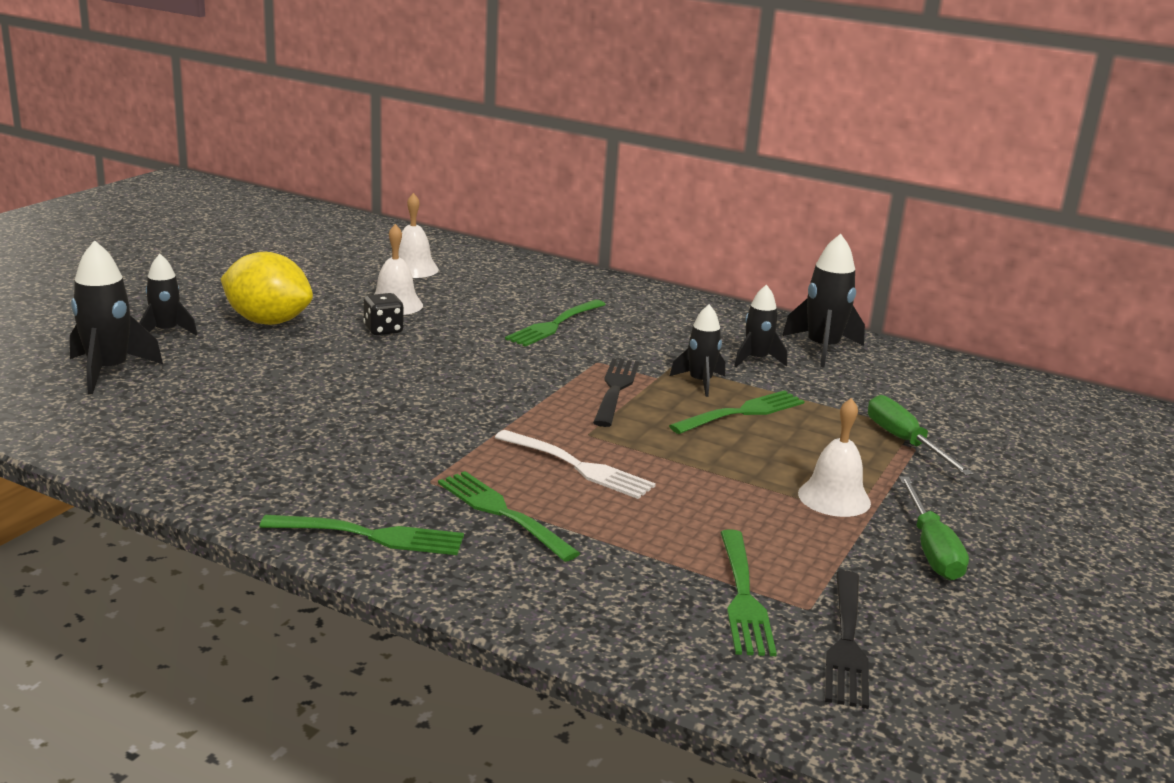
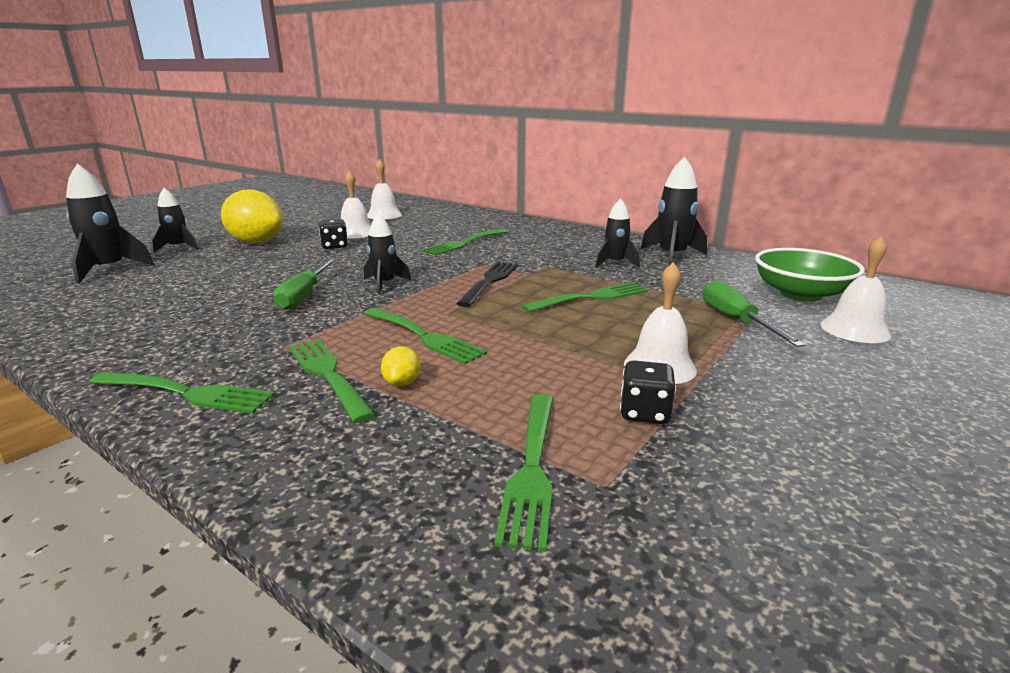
camera: 10 degrees right, 0 degrees up
(578, 466) = (424, 337): white fork -> green fork
(585, 520) = (402, 383): none -> yellow lemon
(700, 382) = (562, 277): black rocket -> black rocket (384, 284)
(828, 546) = (644, 413): none -> black dice
(846, 642) = (642, 535): black fork -> none
(931, 549) = (759, 419): green screwdriver -> green screwdriver (304, 295)
(972, 406) = (800, 294): none -> green bowl
(1024, 452) = (855, 329): none -> white bell

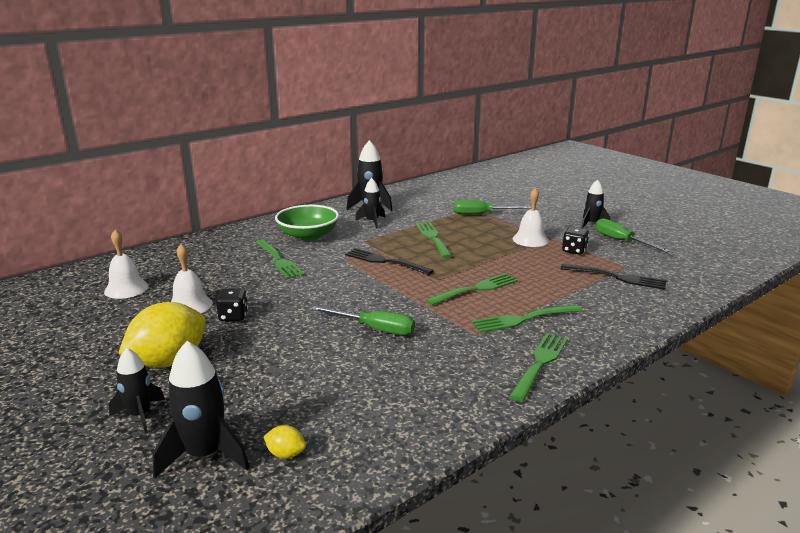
camera: 75 degrees left, 0 degrees up
(384, 284) = (367, 297): black rocket -> black rocket (591, 224)
(402, 383) = (537, 298): yellow lemon -> yellow lemon (285, 454)
(531, 468) = (617, 277): green fork -> black fork
(770, 479) = (621, 241): none -> green screwdriver
(800, 294) = (453, 194): green bowl -> green bowl (308, 236)
(855, 329) = (500, 197): white bell -> none

